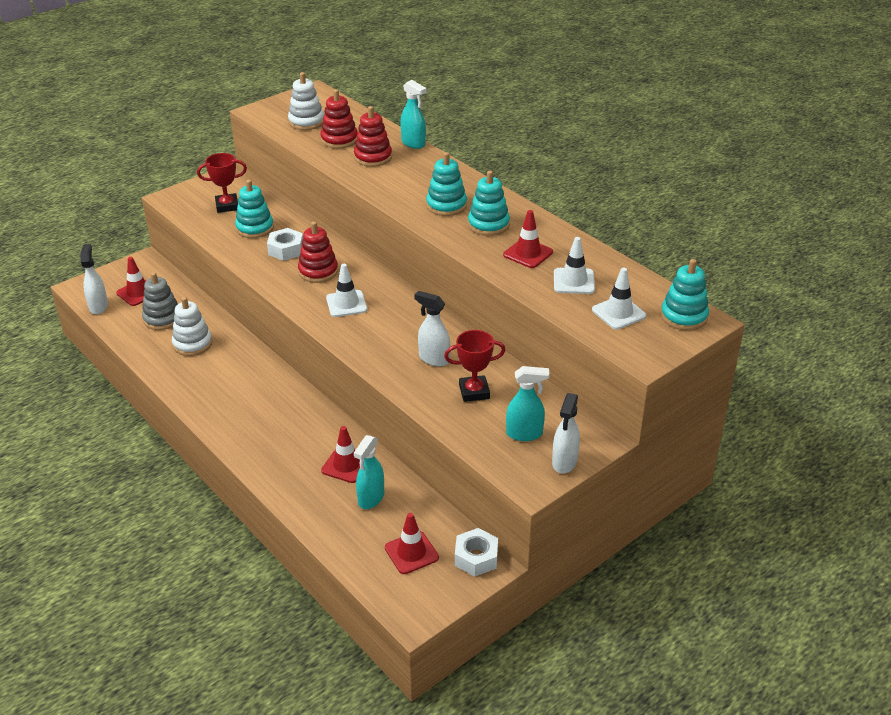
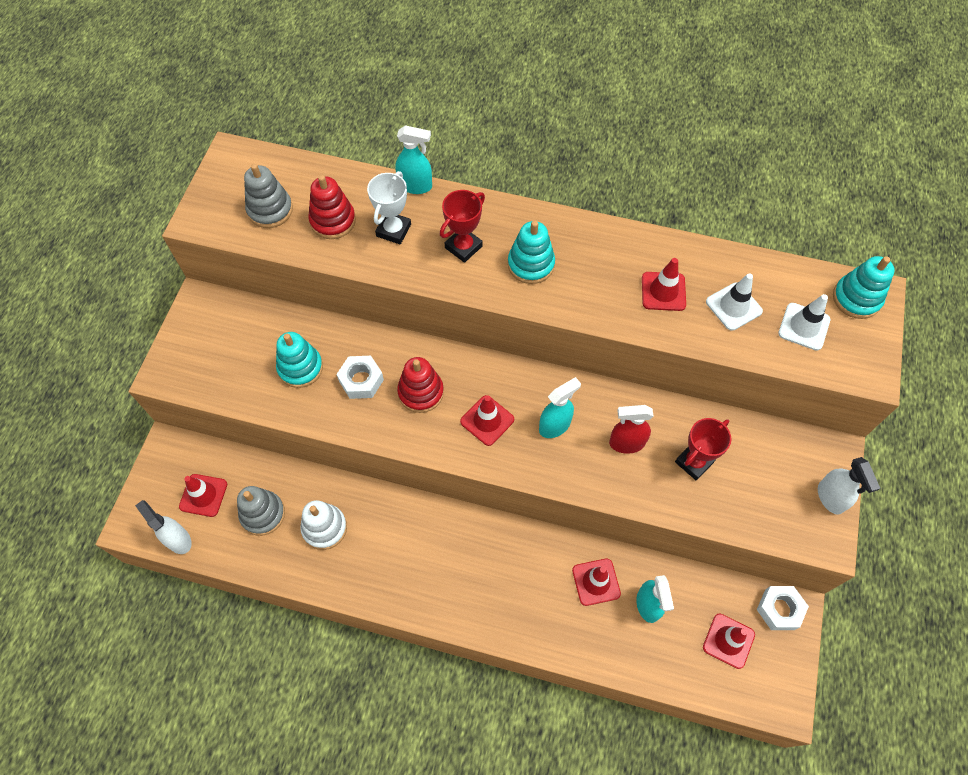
camera: 35 degrees left, 25 degrees up
(227, 206) = (240, 351): red trophy -> red trophy (463, 247)
(306, 122) = (270, 210): white stacking toy -> grey stacking toy
(346, 304) = (487, 420): white traffic cone -> red traffic cone
(373, 157) = (393, 230): red stacking toy -> white trophy
(433, 359) = (626, 443): white spray bottle -> red spray bottle
(488, 224) = (593, 270): turquoise stacking toy -> none
(524, 434) = (774, 485): turquoise spray bottle -> turquoise spray bottle (555, 425)

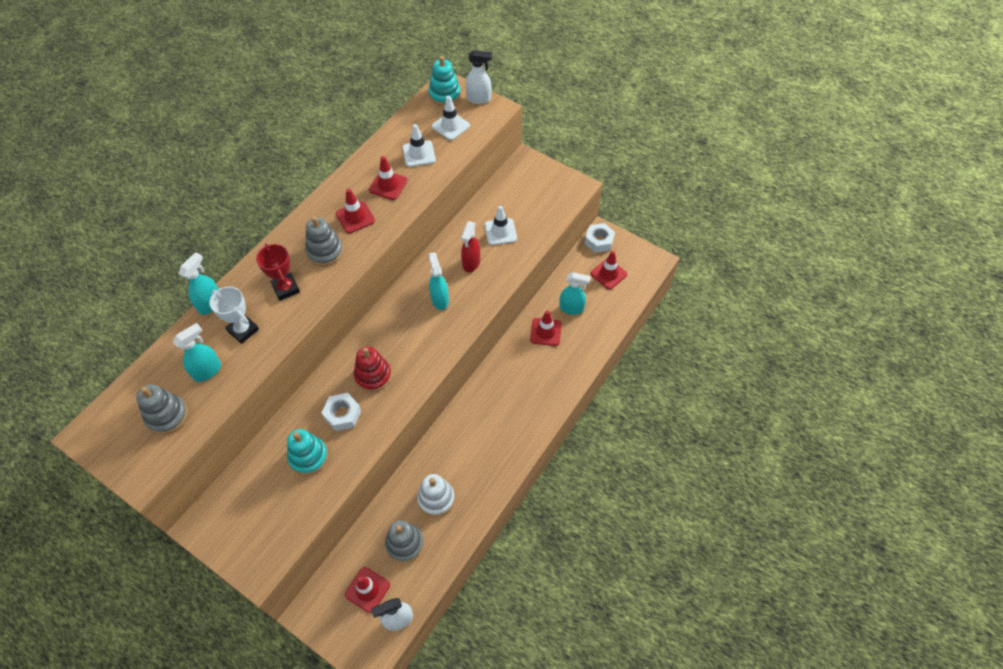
camera: 70 degrees left, 5 degrees down
(333, 221) = (207, 371): red stacking toy -> turquoise spray bottle
(487, 420) = (416, 339): red traffic cone -> red traffic cone (355, 217)
(531, 264) = (325, 251): turquoise stacking toy -> grey stacking toy
(694, 462) = (500, 232): red trophy -> white traffic cone
(830, 498) = (552, 174): white spray bottle -> white spray bottle (479, 99)

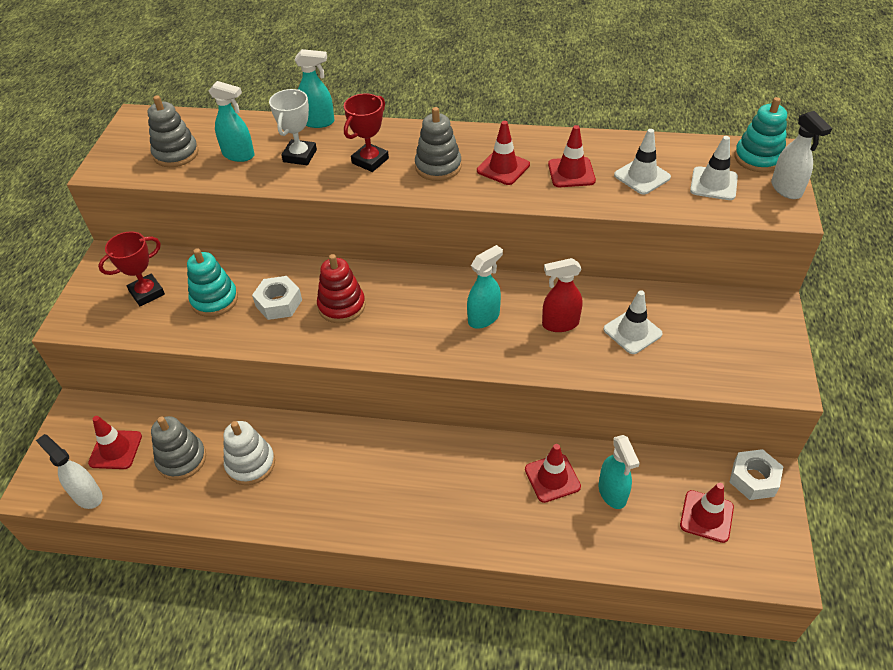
camera: 65 degrees right, 10 degrees down
(266, 504) = (147, 293): none -> red trophy

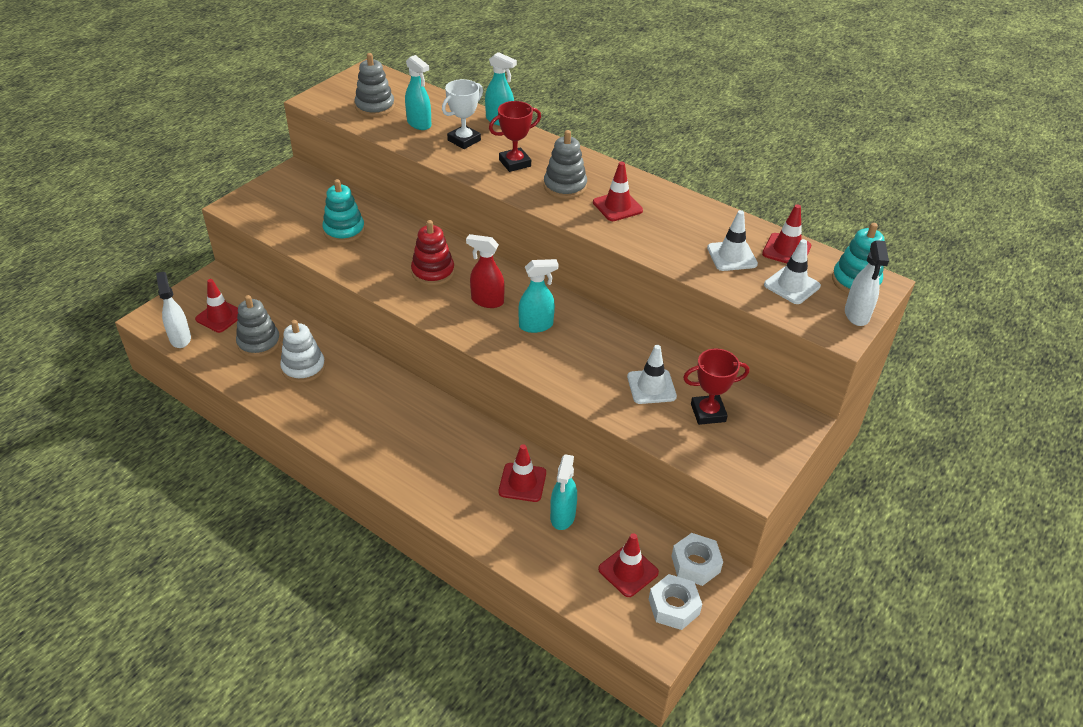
camera: 25 degrees right, 5 degrees down
(147, 293) = (301, 207): red trophy -> red trophy (708, 413)
(279, 303) = (388, 251): white nut -> white nut (673, 607)
(560, 324) = (594, 355): red spray bottle -> red spray bottle (487, 301)
(571, 172) = (672, 231): red traffic cone -> red traffic cone (786, 250)

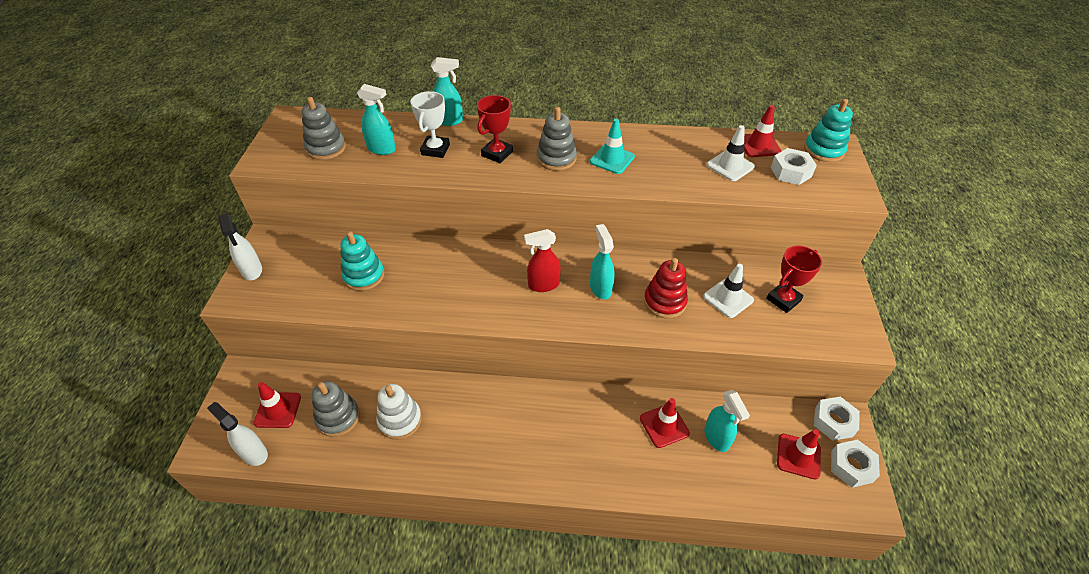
camera: 30 degrees left, 5 degrees up
(433, 272) = (476, 279): red stacking toy -> red stacking toy (664, 302)
(536, 325) = (600, 288): turquoise spray bottle -> turquoise spray bottle turned 60 degrees counterclockwise
(617, 206) = (612, 159): red traffic cone -> turquoise traffic cone
(792, 285) = (791, 172): white traffic cone -> white nut
(857, 315) = (851, 176): white spray bottle -> white spray bottle (252, 271)

